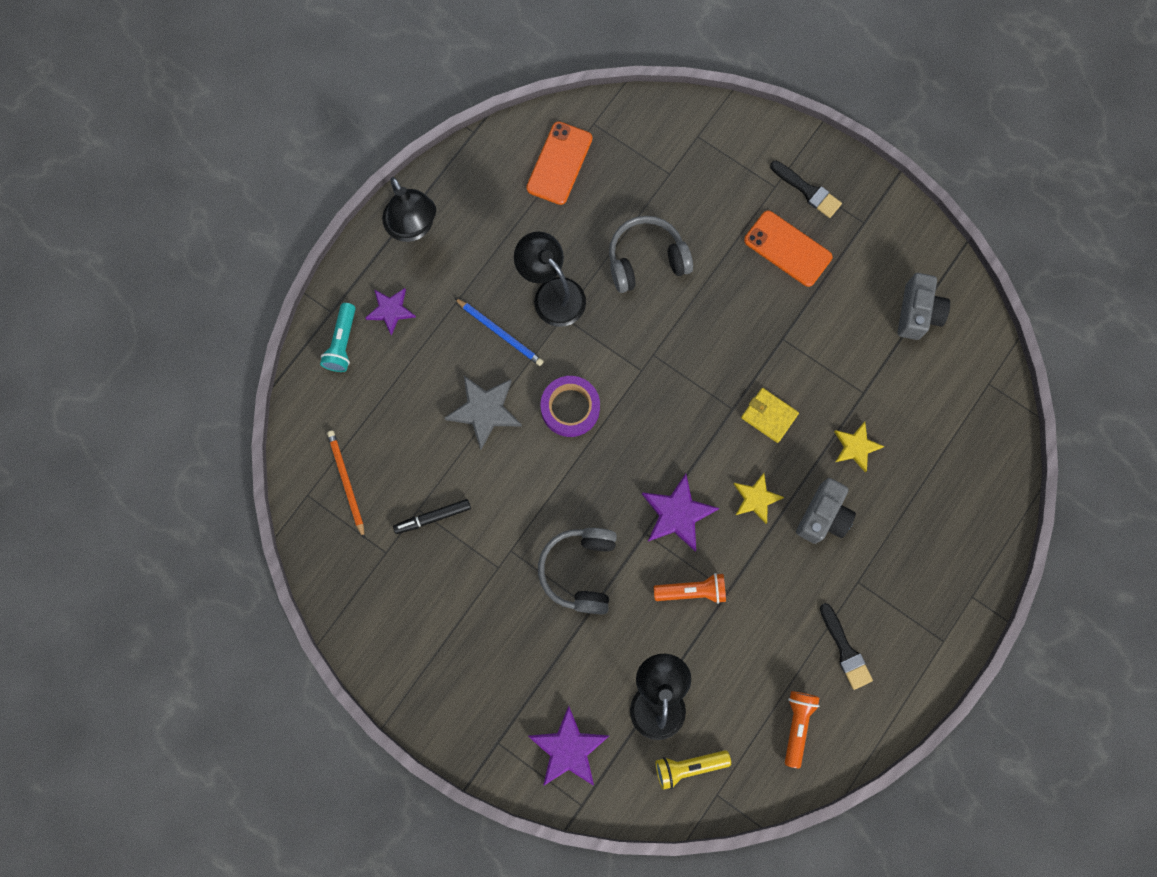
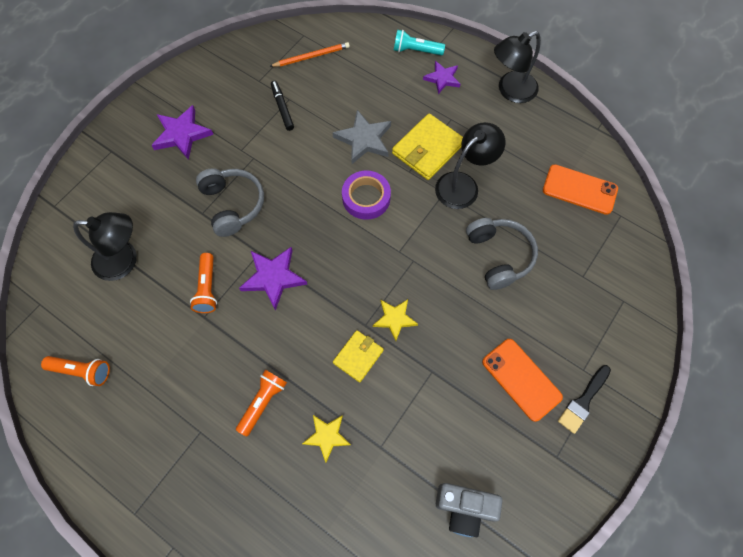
camera: 90 degrees right, 10 degrees down
(500, 333) = (428, 149): blue pencil -> yellow wallet
(568, 748) = (97, 197): purple star -> purple star (182, 134)
(580, 570) = (233, 205): grey headphones -> grey headphones turned 60 degrees clockwise
(688, 766) = (66, 283): yellow flashlight -> none
(756, 499) = (282, 342): yellow star -> yellow star (394, 319)
(787, 249) = (521, 379): orange phone -> orange phone turned 75 degrees counterclockwise
(823, 516) = (263, 402): grey camera -> orange flashlight
(845, 650) = (139, 417): black brush -> none

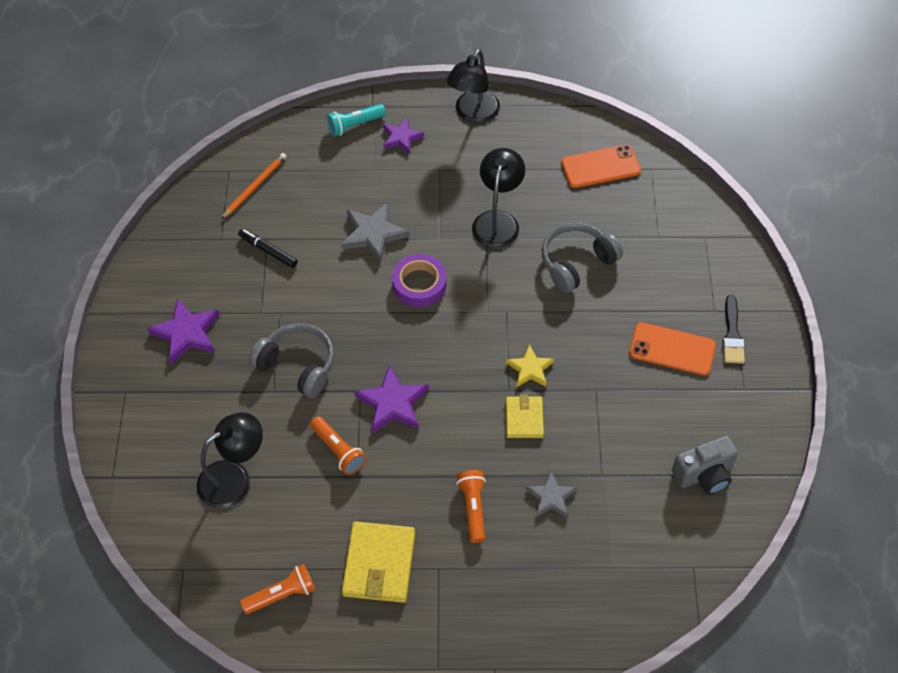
camera: 35 degrees left, 10 degrees down
(327, 436) = (551, 497): yellow star -> grey star
(428, 149) = (440, 208): yellow wallet -> yellow wallet (379, 564)
(499, 256) = (576, 263): grey headphones -> grey headphones turned 75 degrees counterclockwise

